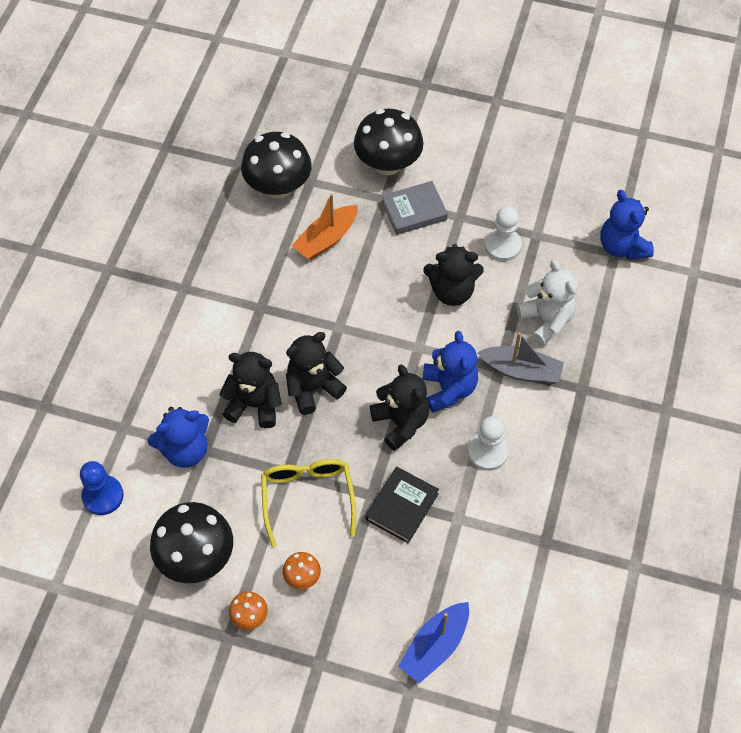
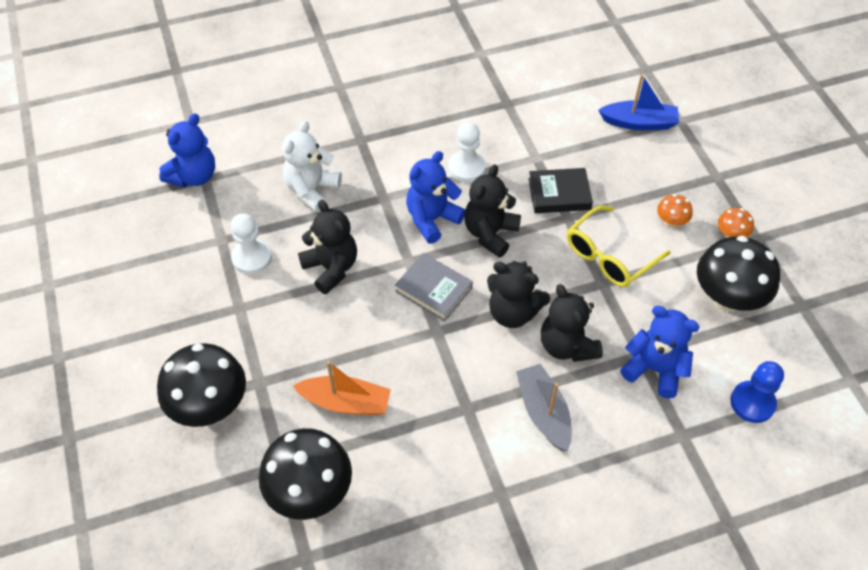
camera: 125 degrees left, 5 degrees down
(414, 211) = (257, 348): grey book -> grey book (433, 290)
(521, 371) = (375, 183): grey boat -> grey boat (543, 412)

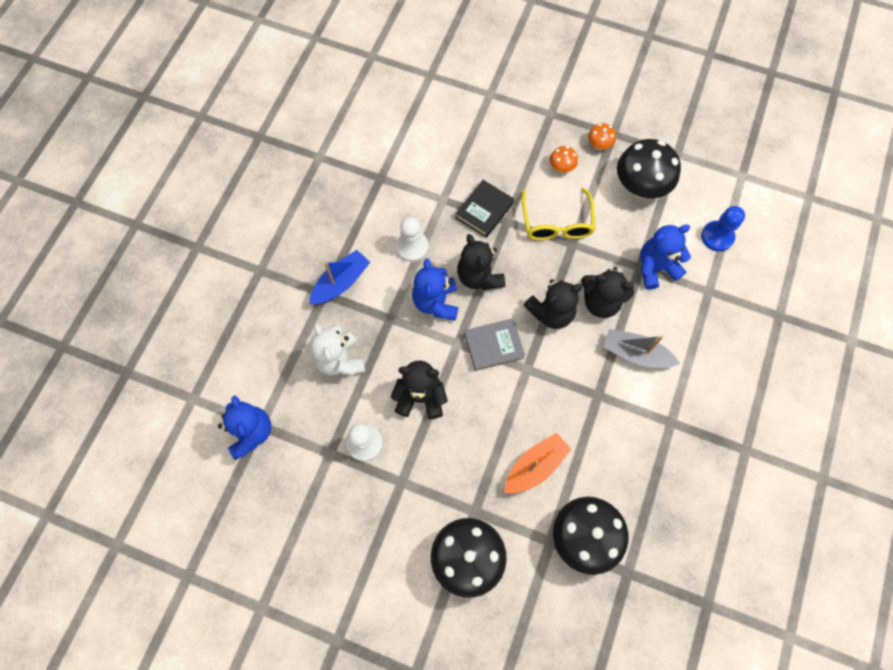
camera: 50 degrees left, 15 degrees up
(639, 123) = (470, 117): blue boat -> blue boat (341, 283)

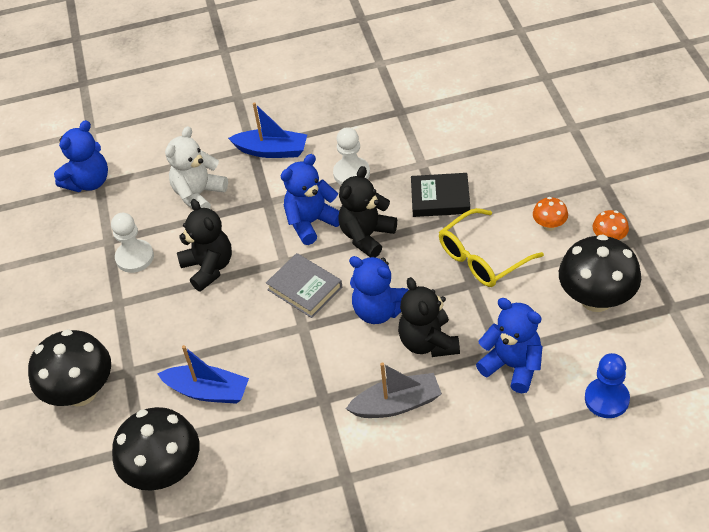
camera: 60 degrees right, 20 degrees down
(535, 466) = (208, 391): orange boat -> blue boat
(551, 312) = (379, 310): black teddy bear -> blue teddy bear
(635, 353) = (397, 404): grey boat -> grey boat turned 90 degrees clockwise

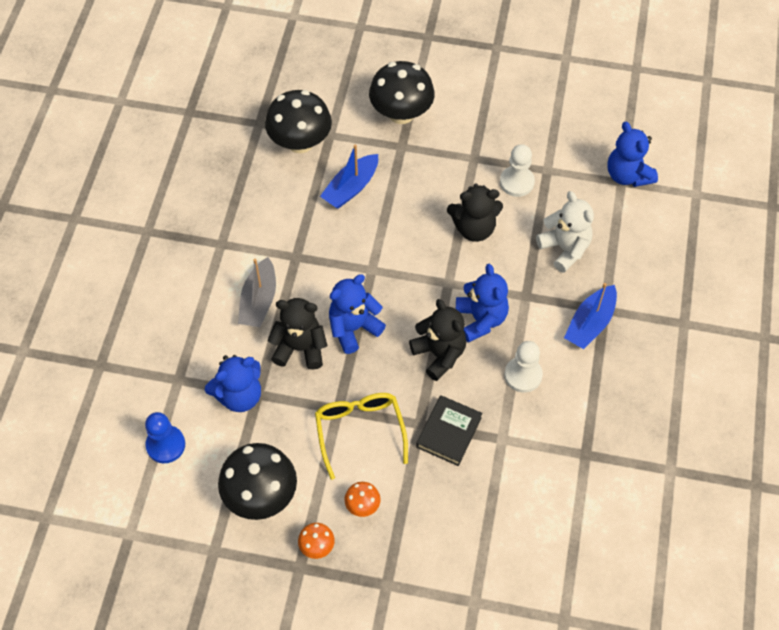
camera: 110 degrees right, 10 degrees up
(304, 288) = (410, 286): grey book -> none

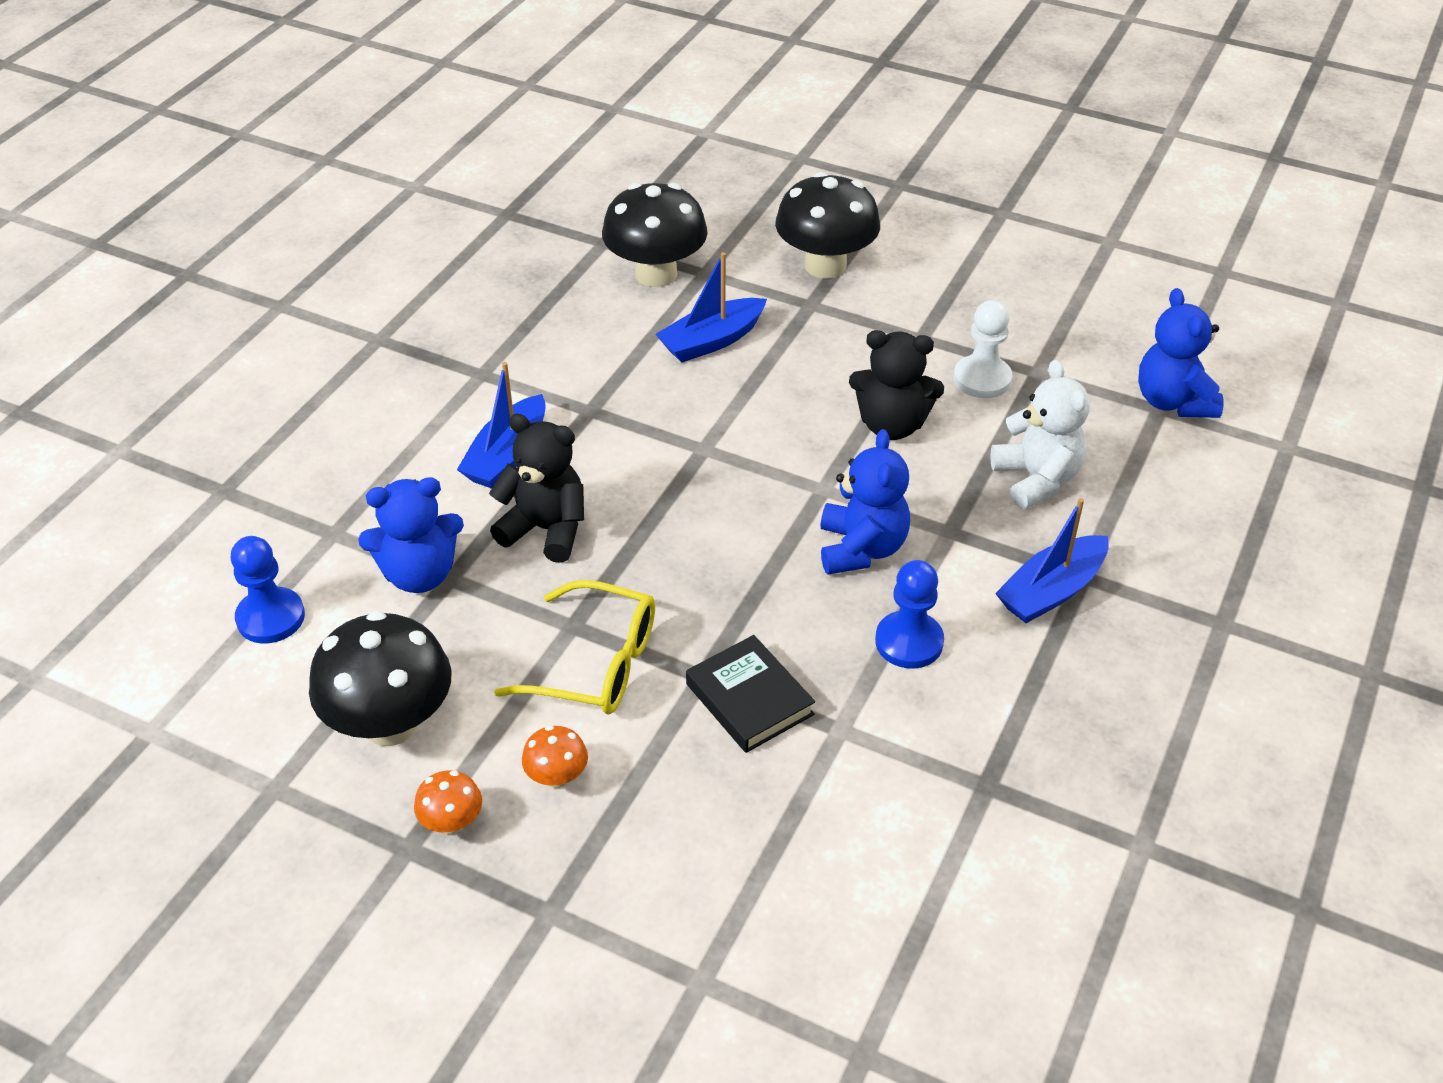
camera: 15 degrees right, 15 degrees down
(259, 301) = (507, 456): grey boat -> blue boat
(353, 328) = (644, 520): blue teddy bear -> none
(359, 430) = (596, 664): yellow glasses -> yellow glasses turned 105 degrees clockwise
(439, 354) = (773, 583): black teddy bear -> none
(449, 432) = (749, 699): black book -> black book turned 75 degrees counterclockwise
(523, 375) = (909, 642): white pawn -> blue pawn

